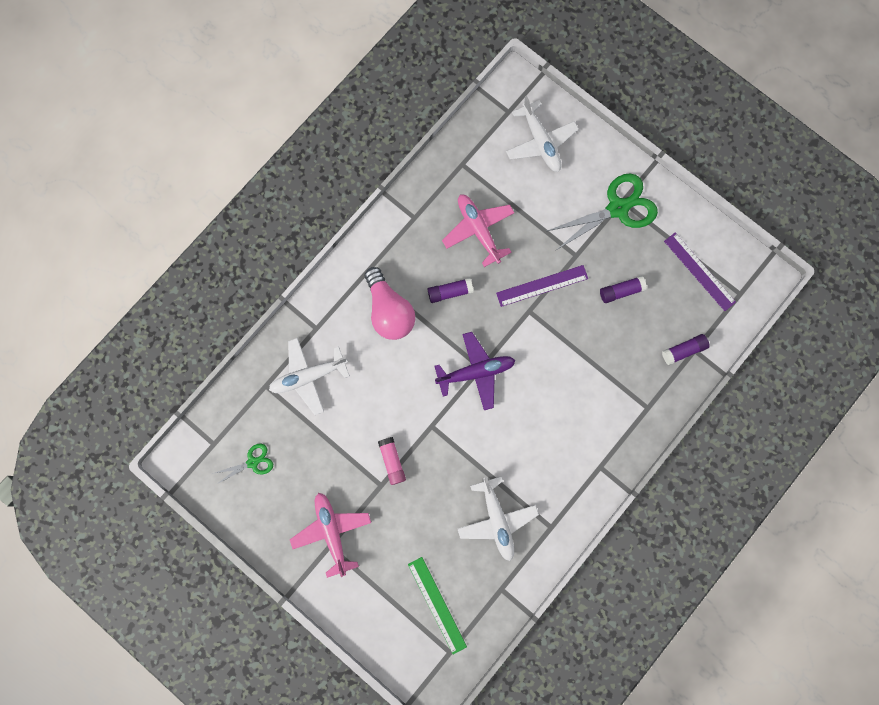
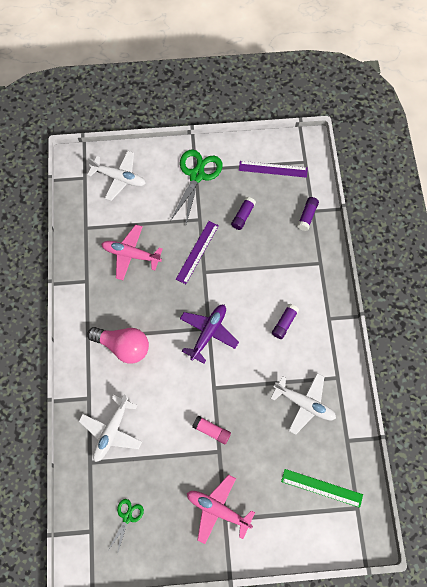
camera: 45 degrees left, 10 degrees down
(450, 292) = (149, 303): purple glue stick -> purple glue stick (284, 323)

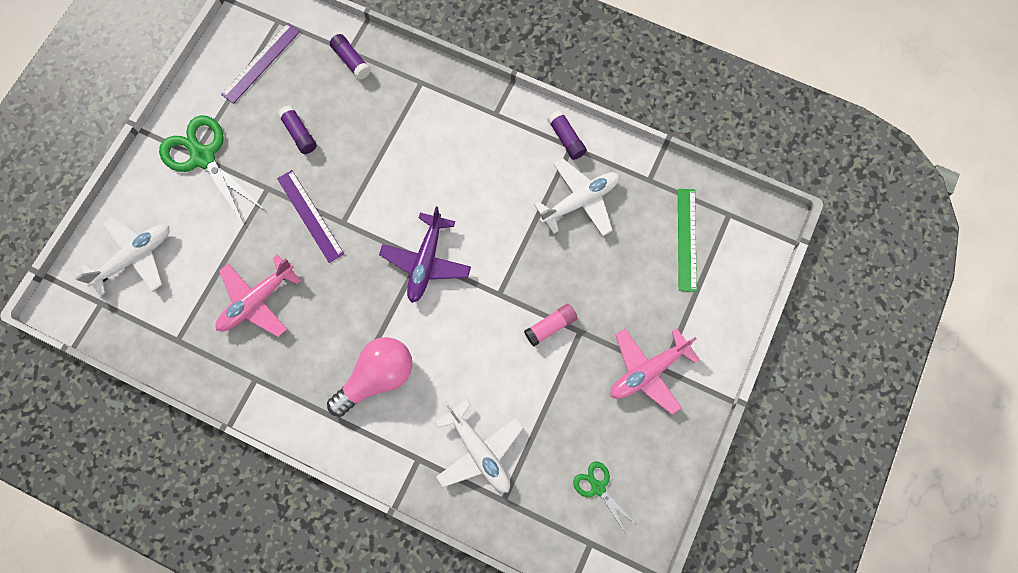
camera: 60 degrees left, 5 degrees up
(208, 333) = (426, 262): purple plane -> purple plane turned 135 degrees counterclockwise
(284, 323) = (470, 166): purple glue stick -> purple glue stick (566, 139)
(321, 488) = (687, 239): green ruler -> green ruler turned 45 degrees counterclockwise

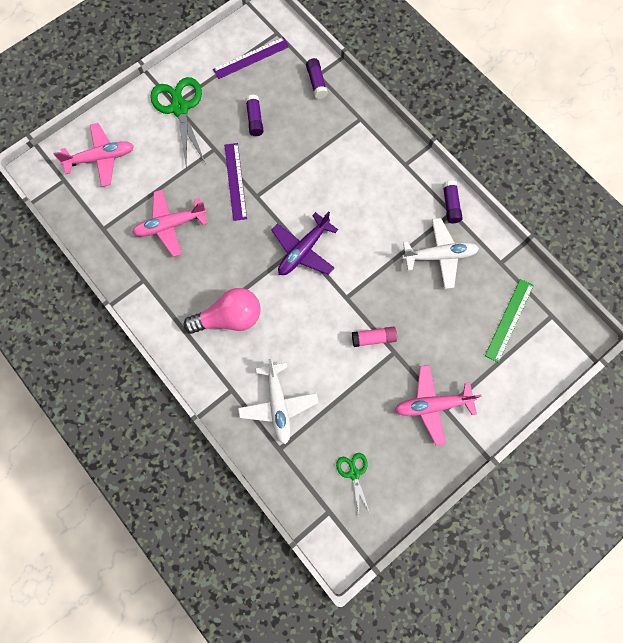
camera: 25 degrees right, 0 degrees up
(135, 257) = (101, 158): white plane -> pink plane

